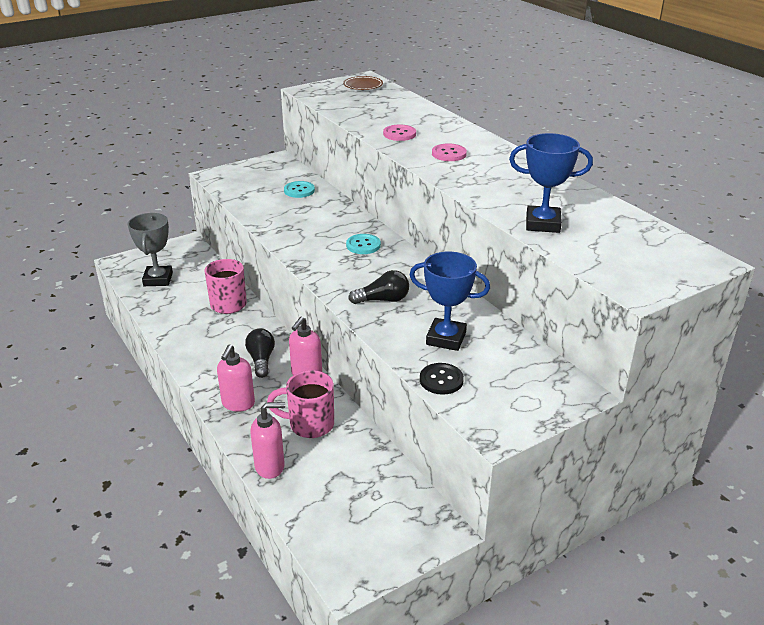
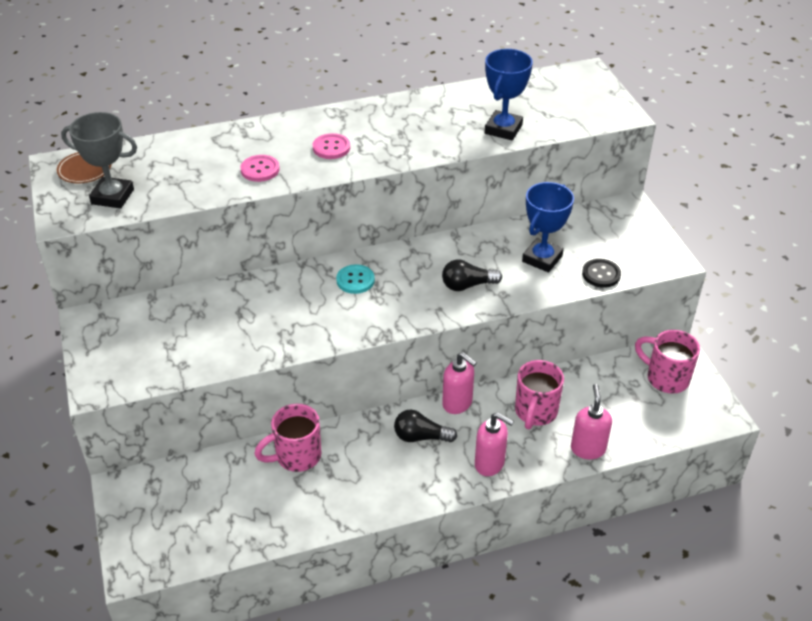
camera: 75 degrees left, 10 degrees up
(158, 279) = (204, 524): grey trophy -> grey trophy (112, 196)
(299, 190) = (195, 311): turquoise button -> none
(383, 300) = (467, 285): black light bulb -> black light bulb turned 105 degrees counterclockwise
(393, 521) = (666, 378): none -> pink mug

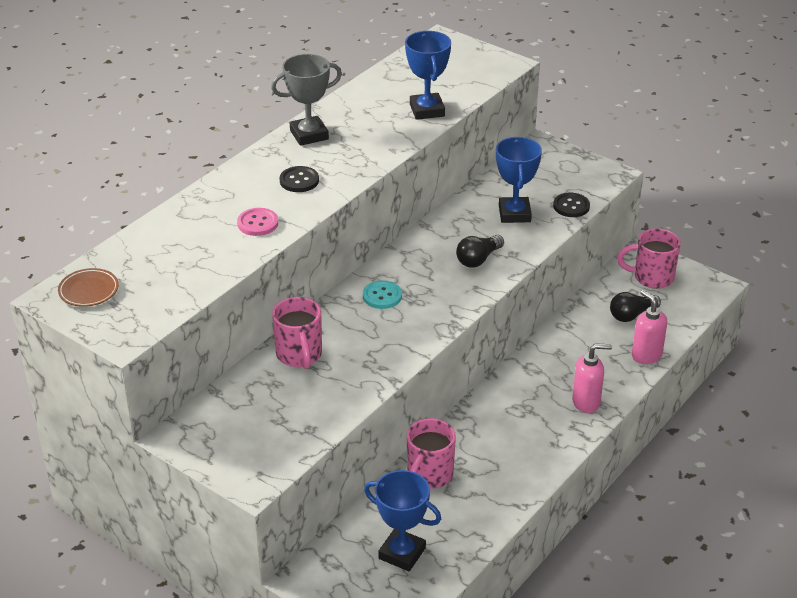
camera: 35 degrees left, 5 degrees down
(112, 196) = (148, 301): grey trophy -> grey trophy (309, 135)
(210, 511) = (402, 553): none -> blue trophy
(331, 148) = (299, 181): pink button -> black button
(421, 437) = (513, 410): black light bulb -> black light bulb (631, 315)
(457, 403) = (516, 371): pink soap dispenser -> none
(535, 412) = (582, 348): pink mug -> pink mug (299, 355)

